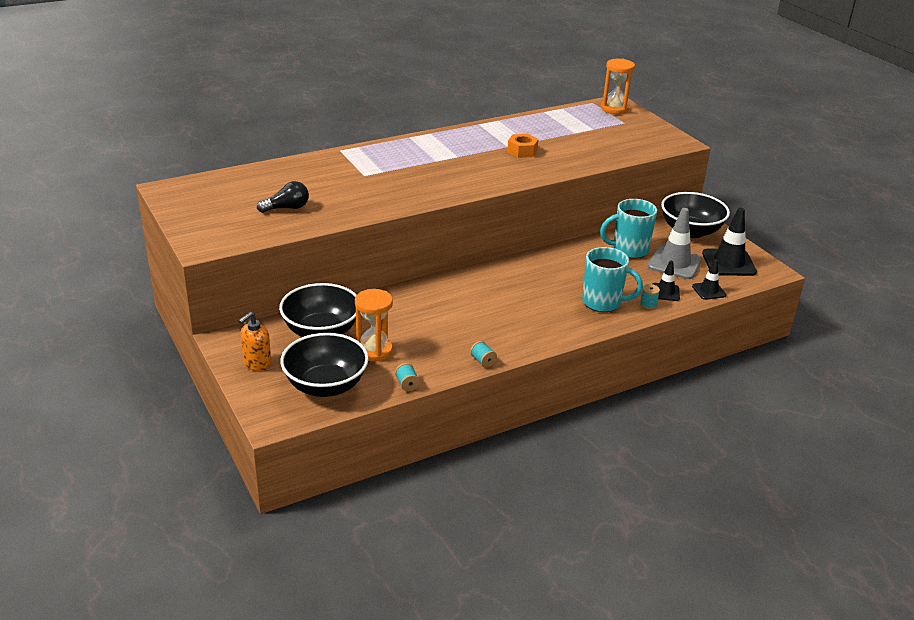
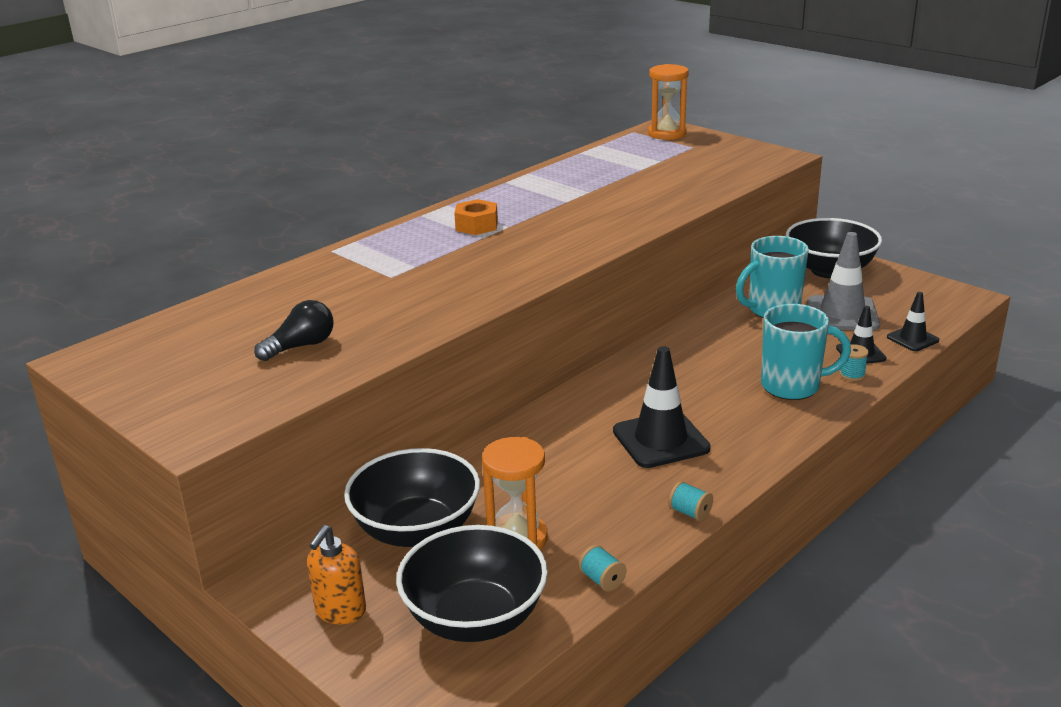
camera: 15 degrees left, 5 degrees down
(522, 151) = (590, 203): orange nut -> orange nut (476, 225)
(728, 263) = (907, 298): black traffic cone -> black traffic cone (660, 440)

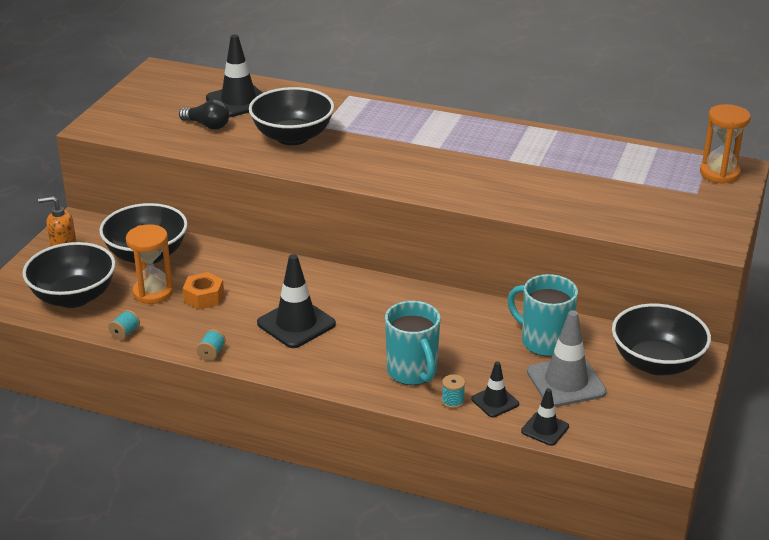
camera: 65 degrees right, 5 degrees up
(259, 316) = (239, 101): none -> black traffic cone
(397, 297) = (292, 137): none -> black bowl
(476, 225) = (431, 135): orange nut -> orange nut (204, 297)

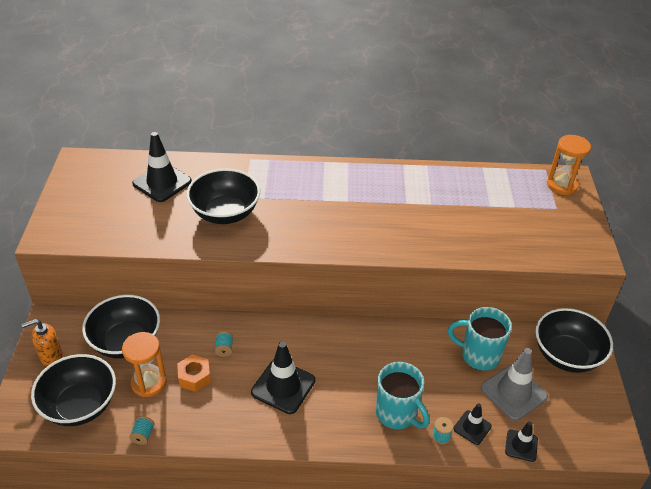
camera: 20 degrees left, 10 degrees up
(207, 125) = (147, 215): black light bulb -> none
(211, 353) = (227, 438): turquoise spool -> turquoise spool (224, 349)

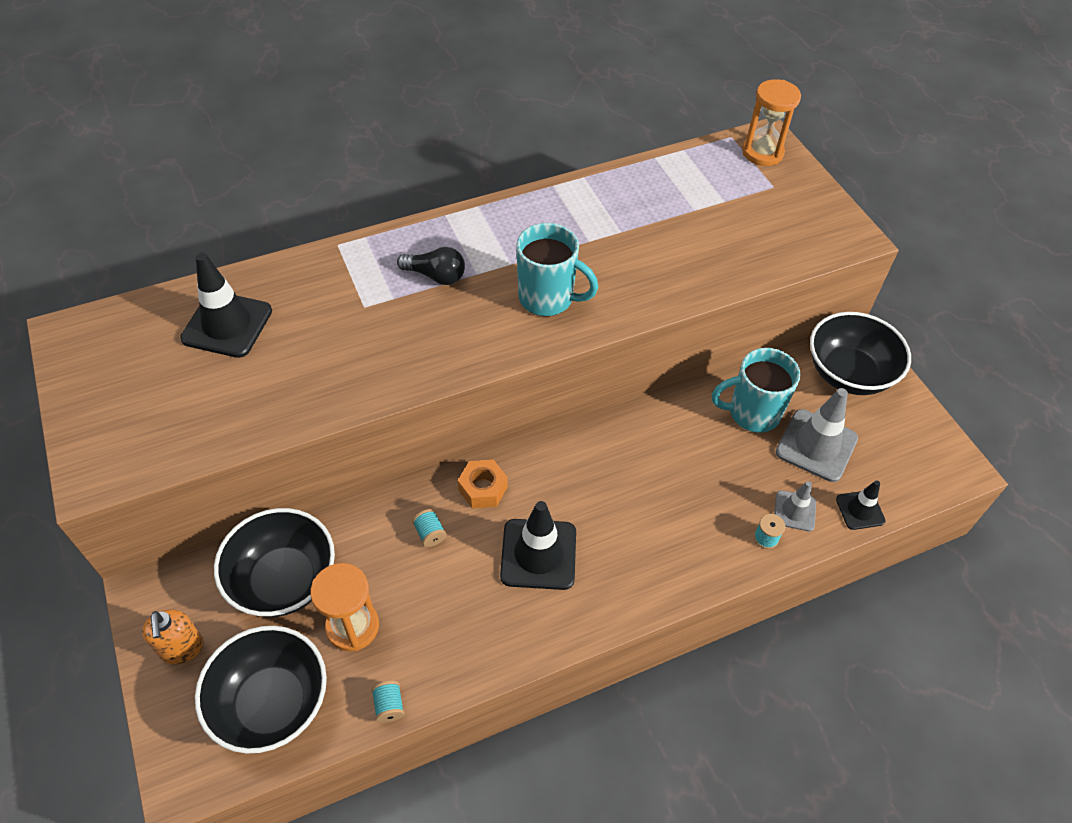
camera: 25 degrees left, 10 degrees up
(51, 356) = (182, 648): orange soap dispenser -> orange soap dispenser turned 60 degrees counterclockwise
(194, 377) = (412, 591): orange nut -> orange nut (483, 489)
(225, 213) = (351, 341): black bowl -> none
(297, 193) = (436, 276): none -> black light bulb
(397, 414) = (699, 531): turquoise mug -> turquoise mug (548, 298)
(472, 427) = (794, 511): black traffic cone -> grey traffic cone

